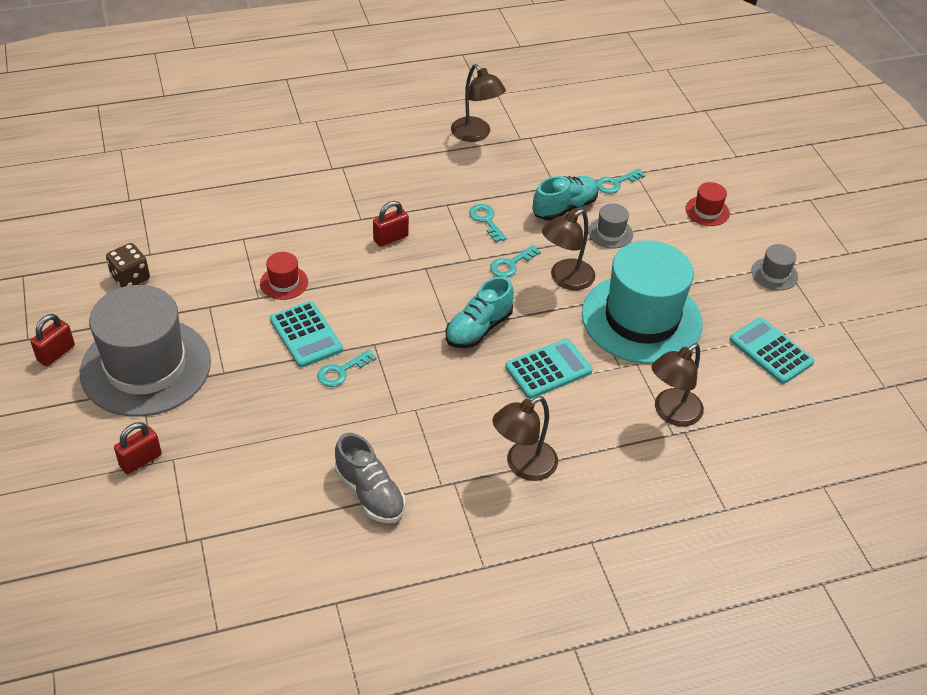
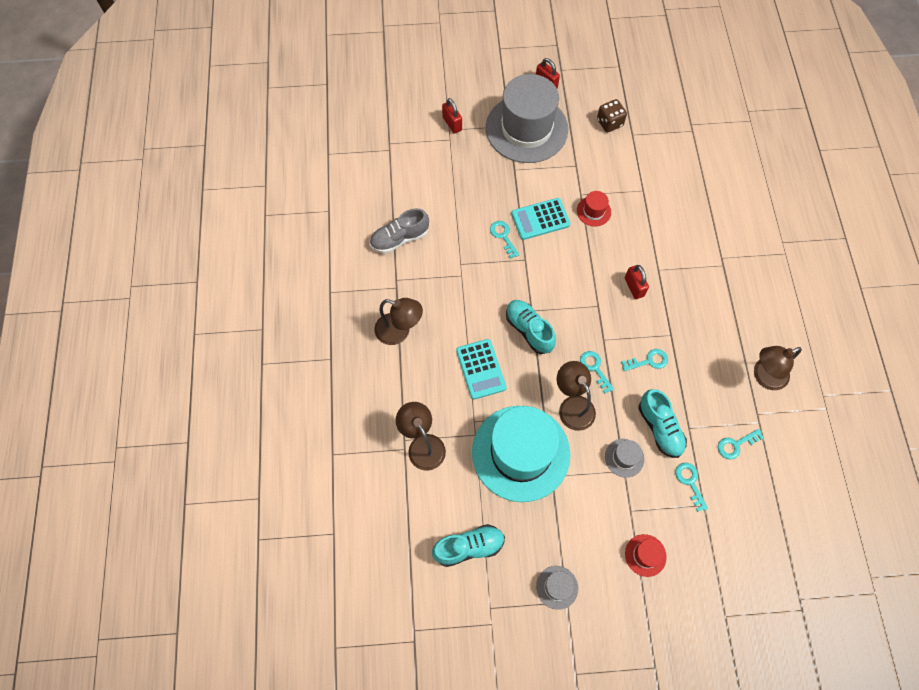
camera: 105 degrees right, 20 degrees up
(523, 466) = (399, 332): brown lamp -> brown lamp turned 135 degrees clockwise
(561, 152) = (736, 445): none -> turquoise key
(771, 351) = (469, 547): turquoise calculator -> turquoise shoe

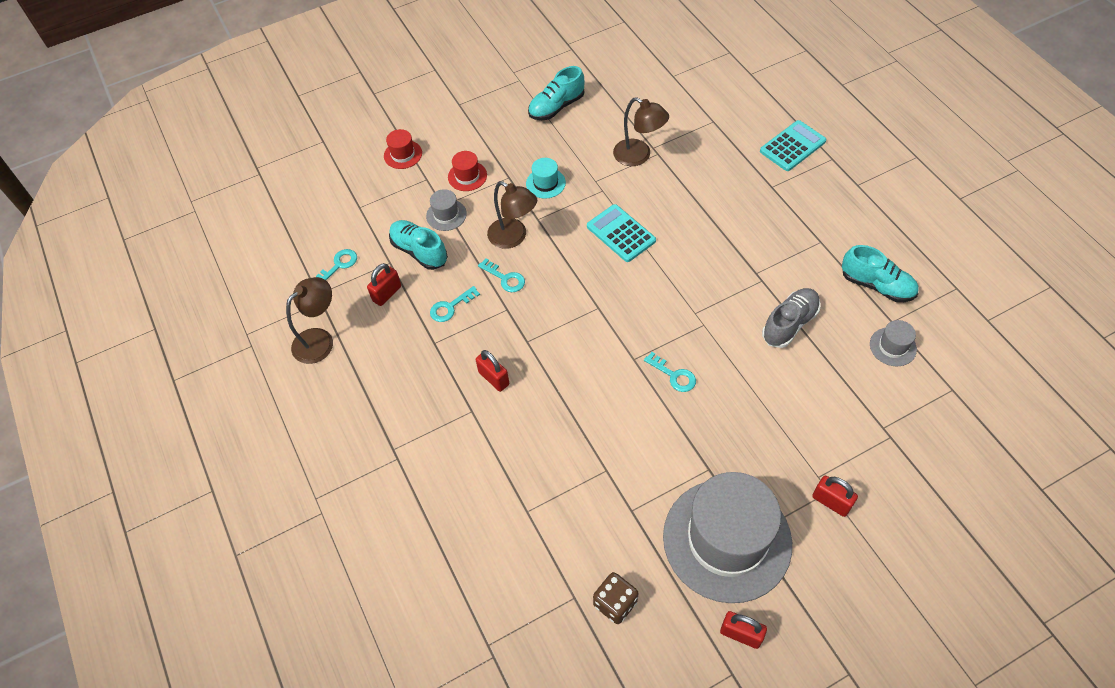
camera: 160 degrees right, 10 degrees down
(399, 332) = (723, 234): brown lamp -> none
(521, 453) = (545, 183): turquoise hat -> turquoise hat, size x0.40
(529, 330) = (591, 287): turquoise shoe -> turquoise shoe (877, 285)
(540, 219) = (641, 415): turquoise calculator -> turquoise calculator (792, 146)
(557, 587) = (471, 109): grey hat -> grey hat (892, 347)
(593, 211) = (579, 453): red hat -> red hat (467, 176)
(690, 482) = (377, 219): turquoise key -> none
(698, 397) = (387, 293): none -> red padlock

